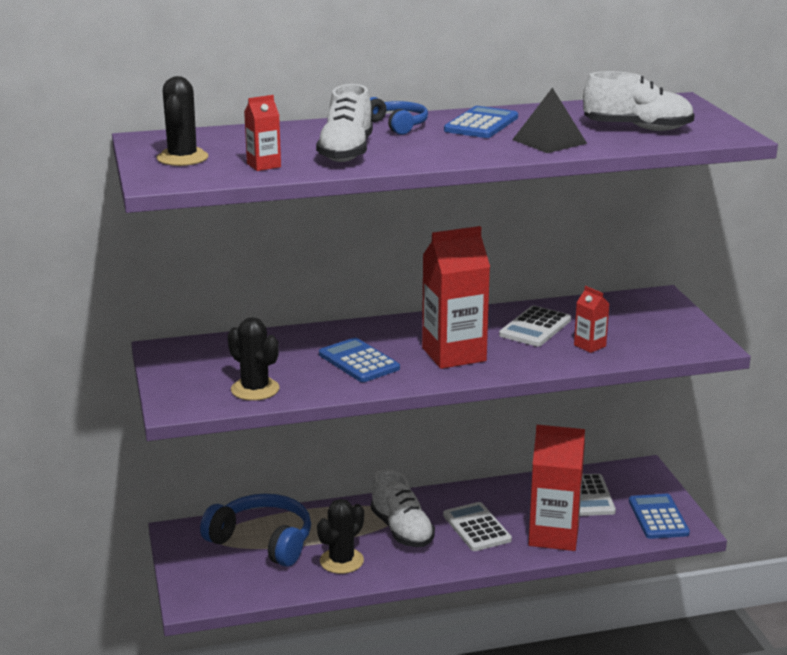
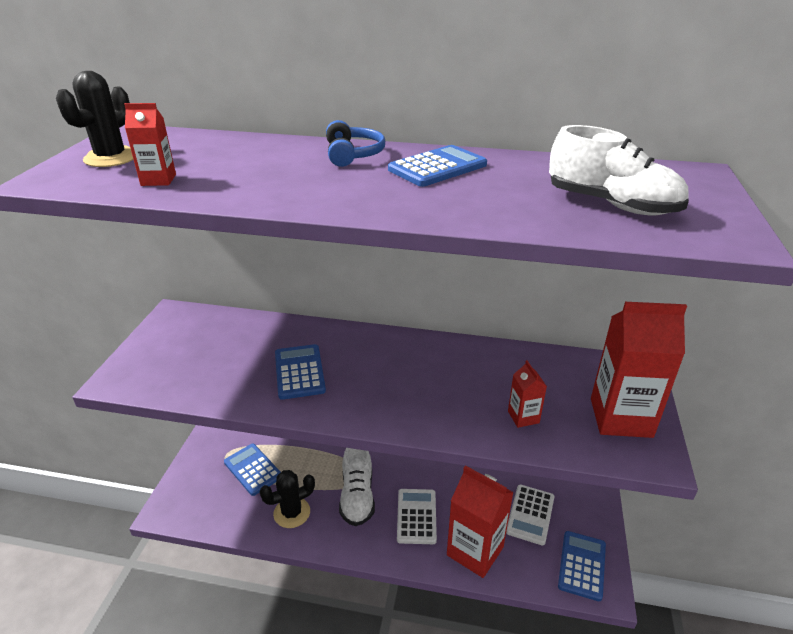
camera: 25 degrees right, 10 degrees up
(255, 389) = (190, 379): black cactus -> none
(262, 541) = (253, 469): blue headphones -> blue calculator
(346, 152) = (256, 178): white shoe -> none
(454, 354) = (386, 388): red carton -> red carton (620, 417)
(535, 327) = (486, 376): white calculator -> none
(549, 141) = (484, 204): black pyramid -> none

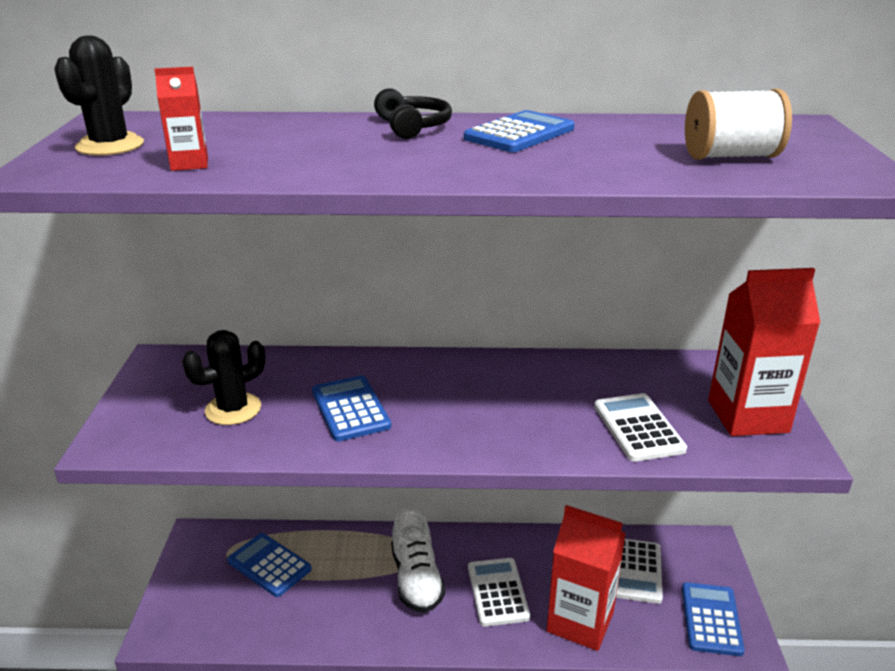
camera: 10 degrees left, 5 degrees down
(292, 513) = (335, 610): black cactus -> black cactus (233, 409)
(352, 154) = (412, 127): blue headphones -> black headphones
(523, 417) = (638, 428): red carton -> white calculator
(611, 205) = (730, 156): white shoe -> white spool

